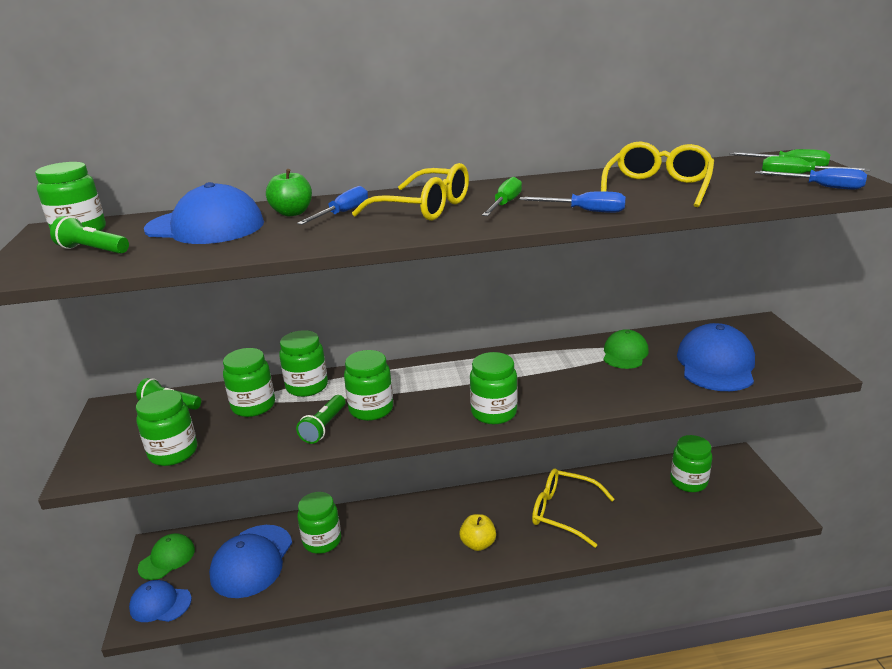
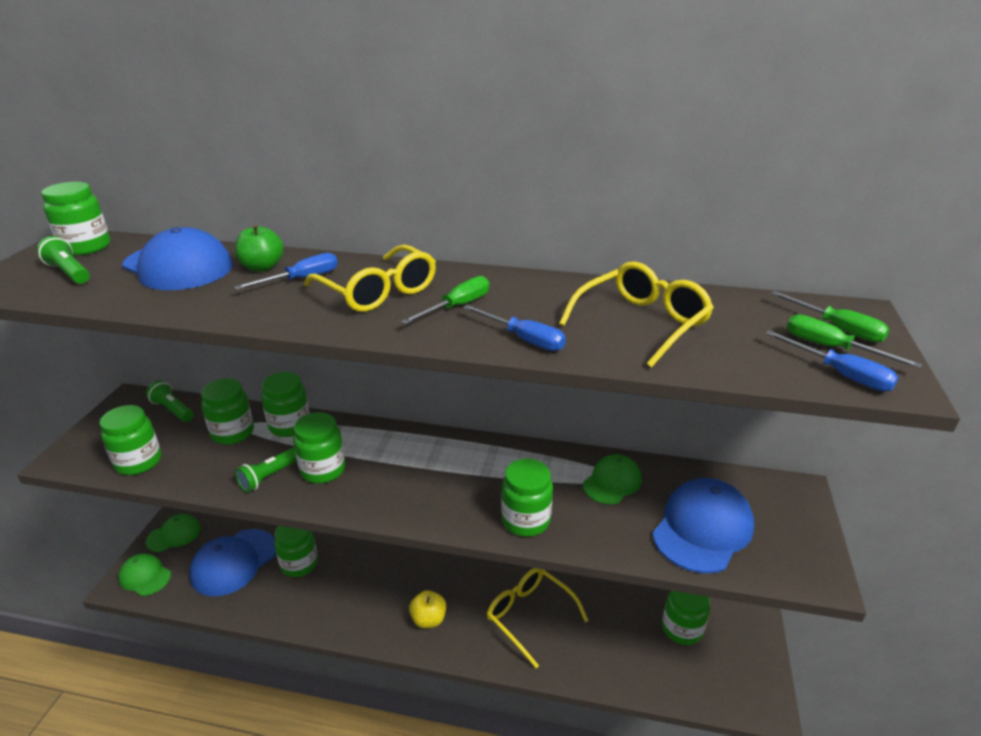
camera: 20 degrees right, 5 degrees up
(160, 604) = (145, 576): blue cap -> green cap
(494, 413) = (427, 512): green jar -> green jar (526, 520)

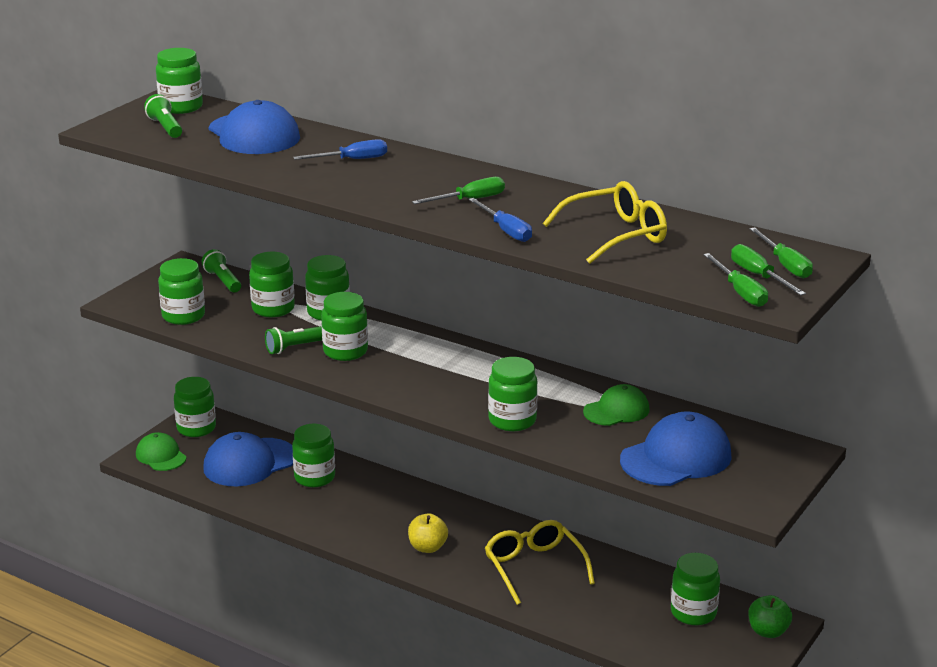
camera: 20 degrees right, 5 degrees down
(174, 535) = (196, 428): green cap -> green jar
(262, 267) = (324, 145): green apple -> green apple (768, 631)
(378, 291) = (411, 179): yellow glasses -> none
(839, 374) = (740, 292): blue screwdriver -> green screwdriver

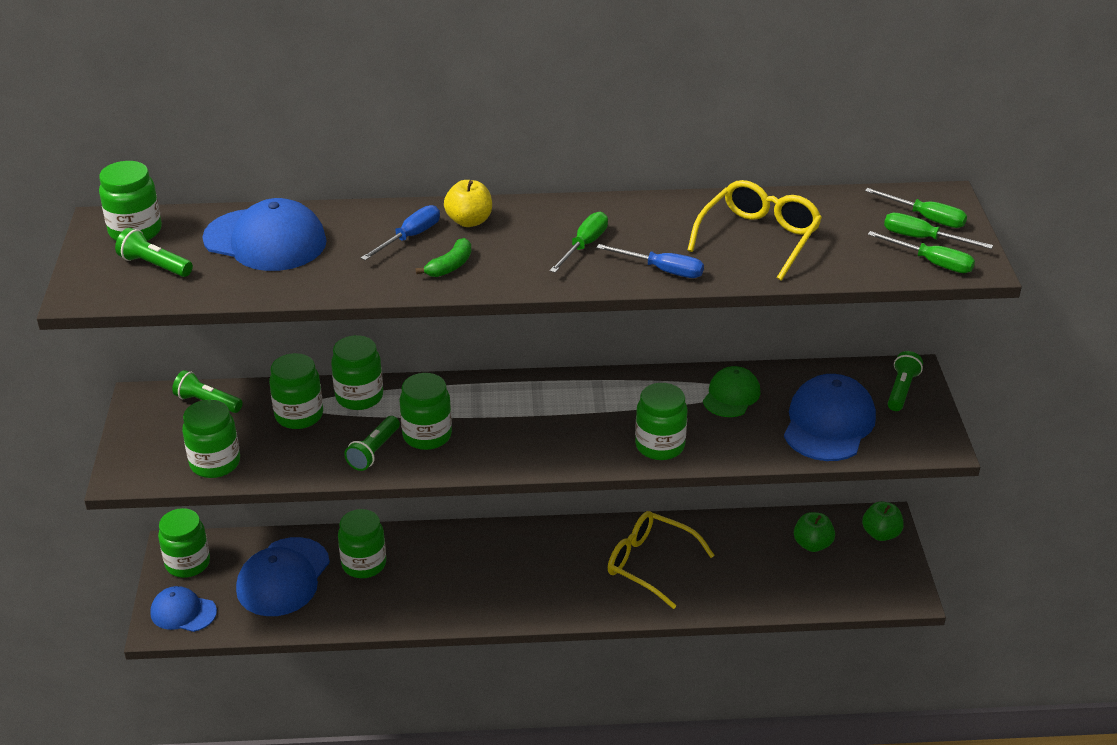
camera: 35 degrees left, 10 degrees up
(161, 456) = (183, 612): green cap -> blue cap
(354, 183) = (450, 266): none -> green banana
(427, 547) = (541, 589): yellow apple -> yellow apple (469, 221)
(693, 613) = (812, 544): green jar -> green apple
(776, 460) = (901, 390): none -> green flashlight

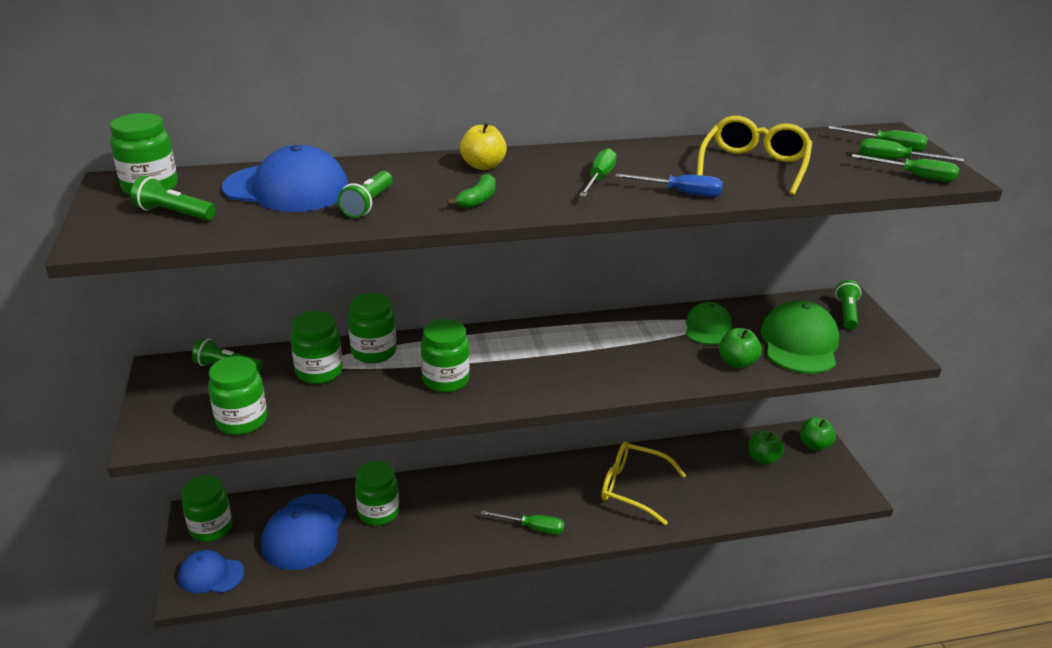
camera: 10 degrees left, 5 degrees down
(374, 451) = (398, 398): green flashlight -> green flashlight (368, 204)
(410, 237) = (430, 180): blue screwdriver -> none
(526, 597) = (532, 527): none -> green screwdriver
(660, 446) = (662, 372): green jar -> none
(747, 441) = (737, 363): none -> green apple
(828, 423) = (799, 343): blue cap -> green cap

